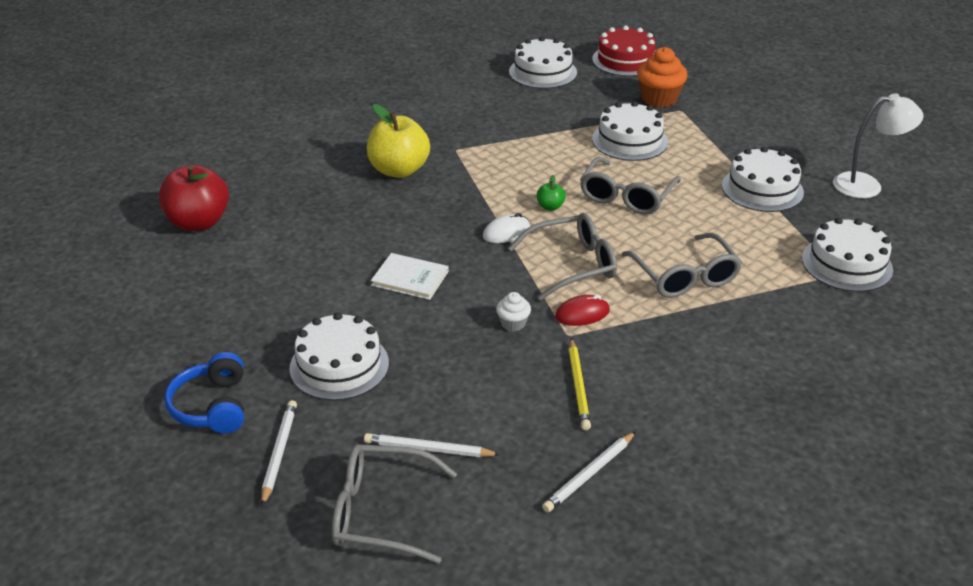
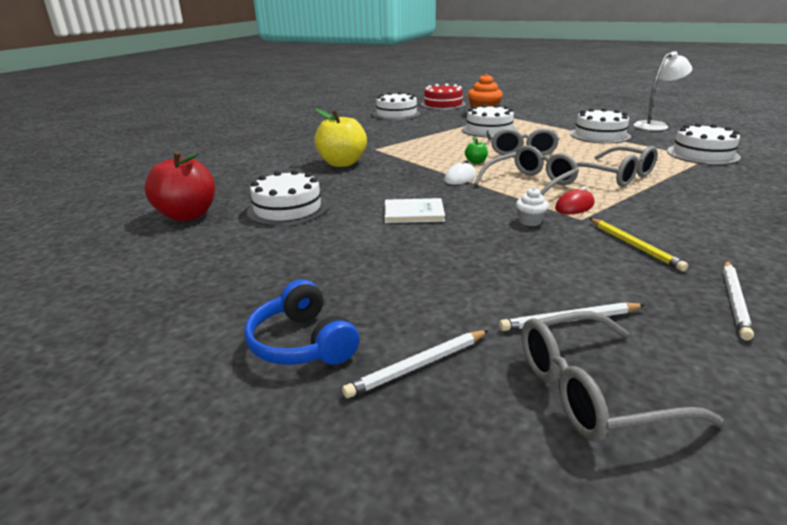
camera: 20 degrees left, 10 degrees down
(279, 453) = (418, 366): white pencil -> white pencil turned 105 degrees counterclockwise
(339, 365) = (410, 278): white cake -> white cake (288, 209)

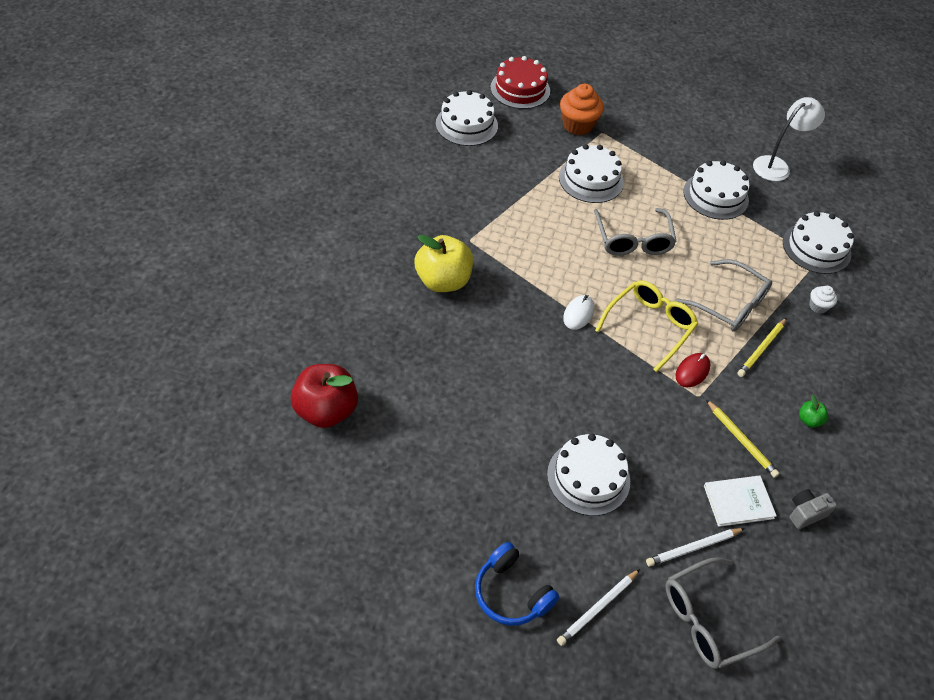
camera: 15 degrees left, 25 degrees up
(288, 209) = (423, 391): white cake -> white cake (588, 477)
(414, 213) = (547, 393): white book -> white book (738, 502)
(476, 162) = (588, 273): green apple -> green apple (809, 420)
(530, 184) = (649, 326): grey glasses -> yellow glasses
(530, 221) = (655, 403): white cupcake -> white cupcake (818, 306)
(652, 197) = (761, 349): none -> yellow pencil
(734, 301) = (805, 513): white pencil -> grey camera

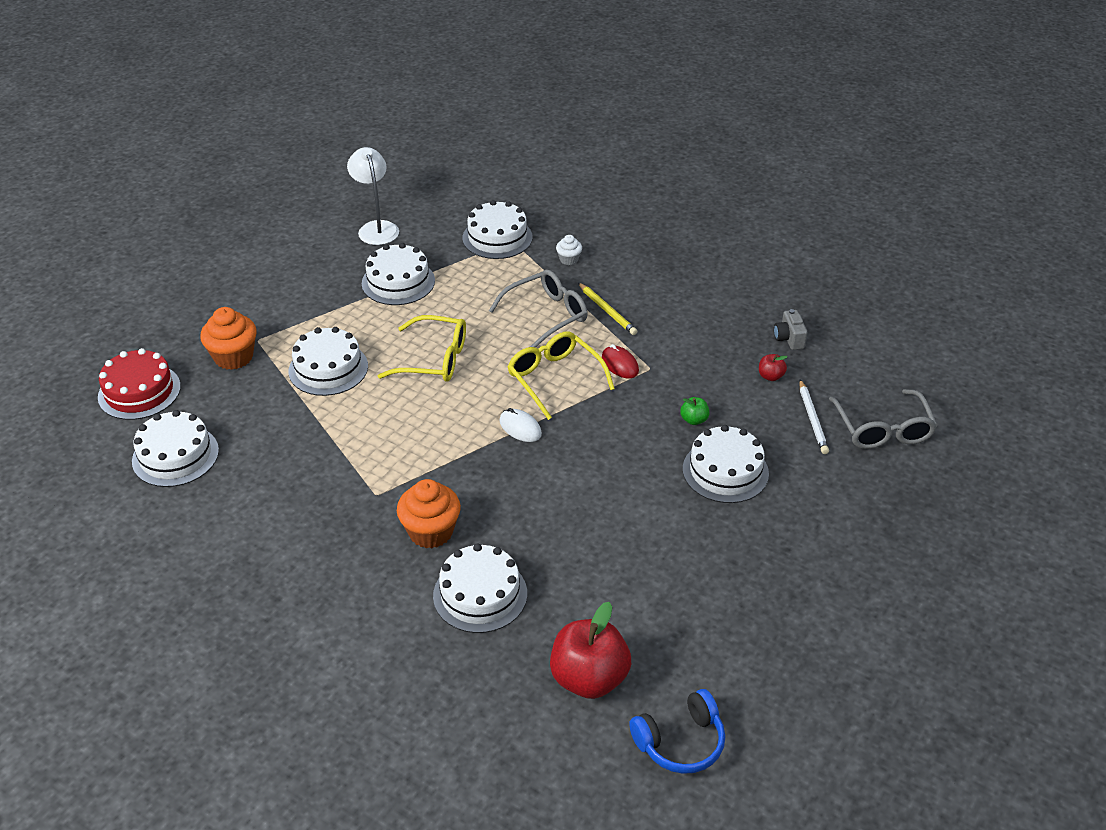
camera: 70 degrees left, 10 degrees down
(390, 324) = (480, 594): none -> white cake
(443, 281) = (431, 532): yellow apple -> orange cupcake
(511, 593) = (843, 559): blue headphones -> blue headphones (680, 742)
(597, 608) = (865, 499): white pencil -> none
(633, 240) = (434, 359): grey glasses -> yellow glasses
(738, 502) = (770, 376): white book -> red apple
(741, 440) = (706, 355): yellow pencil -> none
(809, 420) = (694, 306): green apple -> green apple (694, 420)

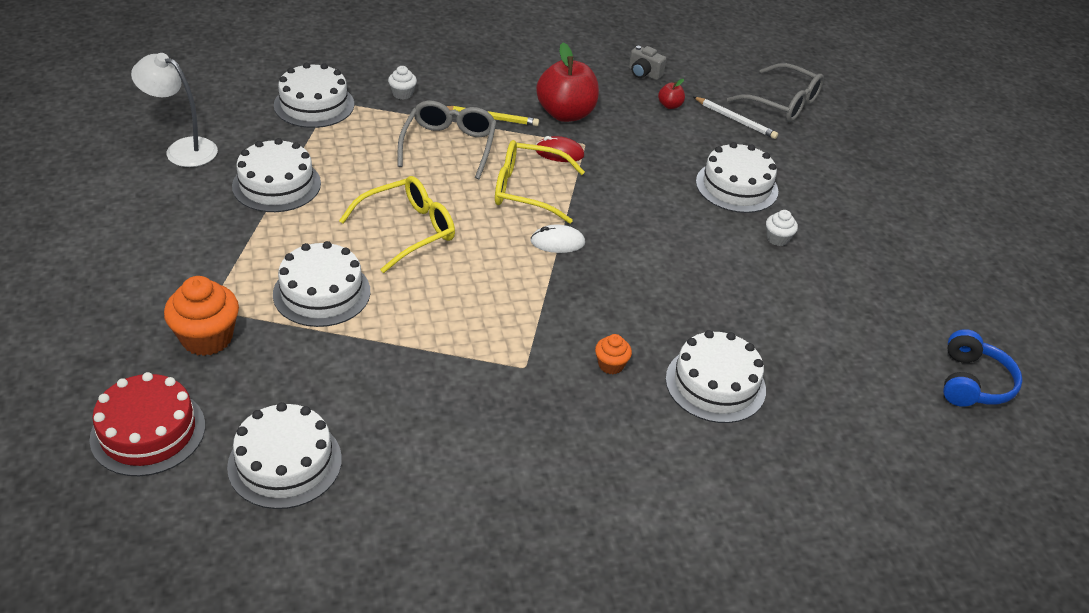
camera: 50 degrees left, 0 degrees up
(431, 532) = (611, 365): orange cupcake -> orange cupcake, size x0.52
(589, 678) = (867, 385): red apple -> red apple (566, 114)
(694, 420) = (666, 163): green apple -> none
(694, 530) = (777, 239): none -> white cupcake

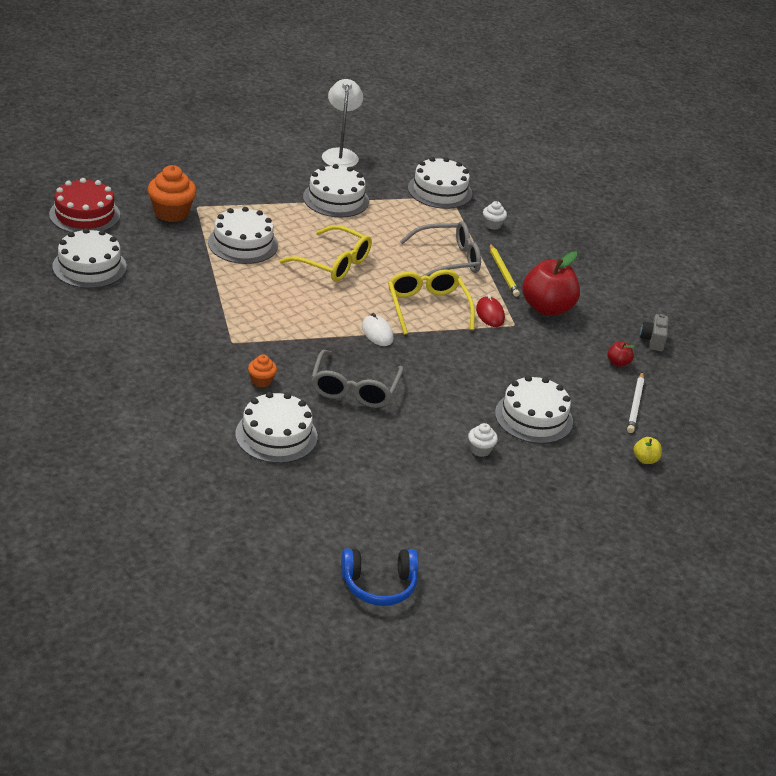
camera: 65 degrees right, 5 degrees down
(783, 103) = (694, 432): grey glasses -> grey glasses (354, 389)
(815, 145) = (645, 459): none -> yellow apple

